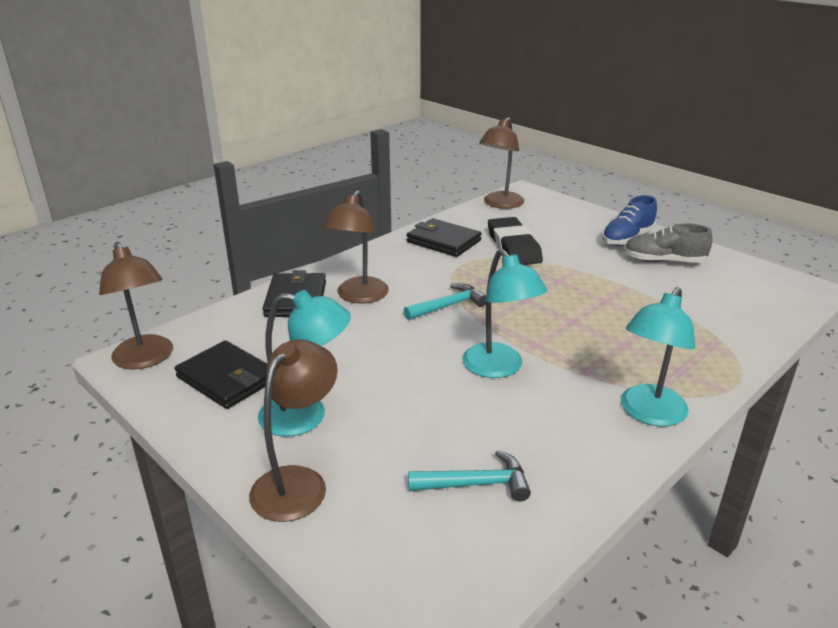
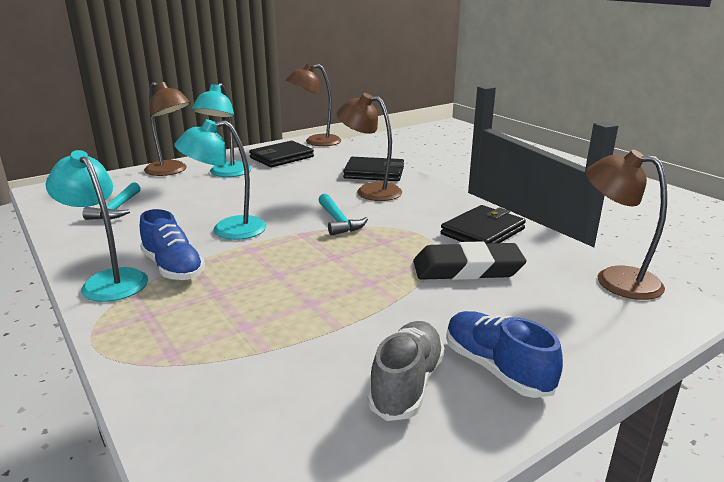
camera: 100 degrees right, 5 degrees down
(598, 381) = (173, 267): none -> blue shoe

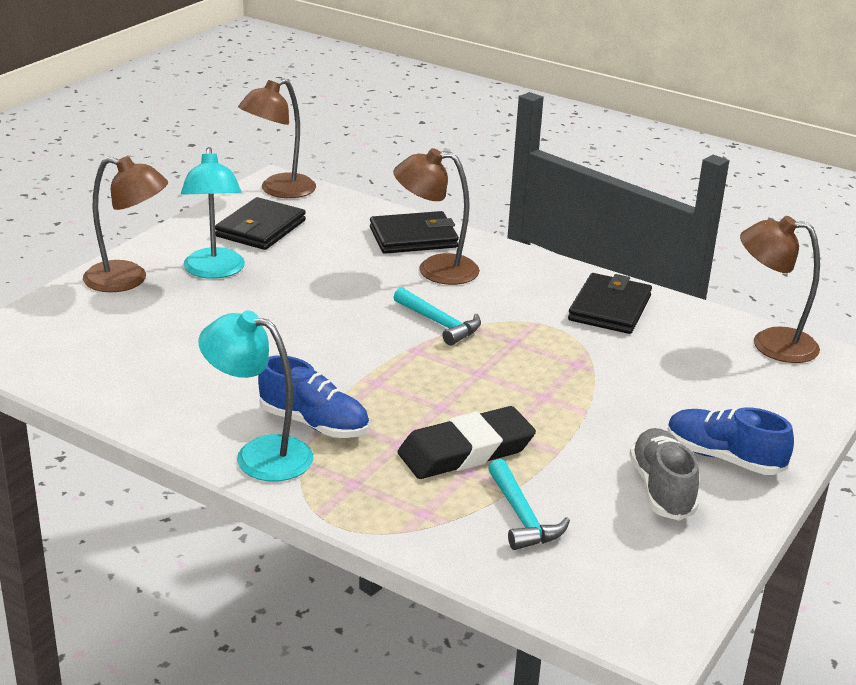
camera: 25 degrees left, 5 degrees up
(116, 209) = (134, 357): turquoise hammer -> turquoise hammer (521, 516)
(227, 230) = (320, 361): turquoise lamp -> none
(467, 269) = (627, 360): black eraser -> black eraser (466, 451)

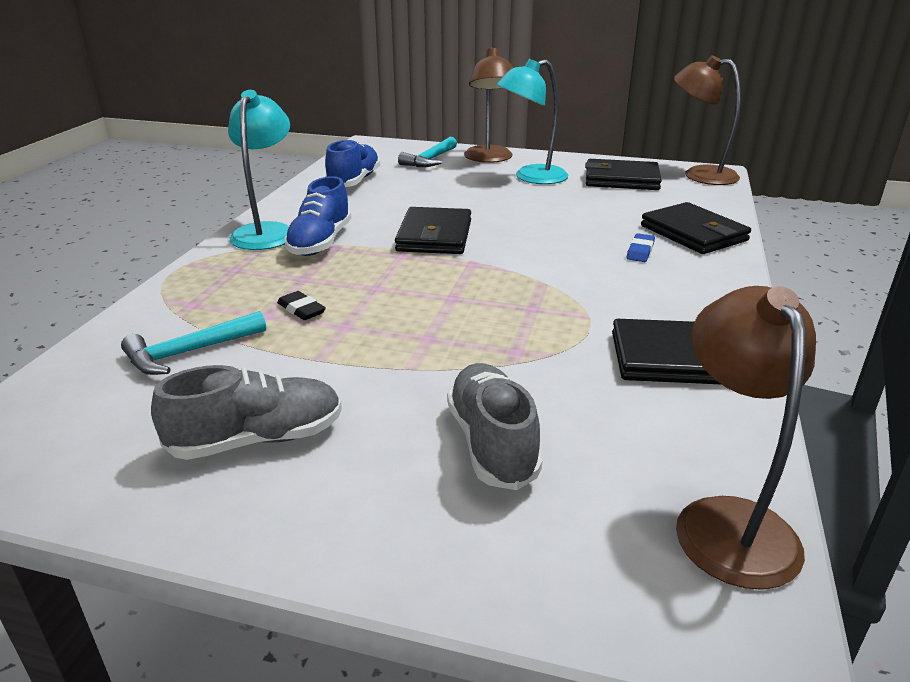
camera: 75 degrees right, 0 degrees up
(339, 356) = (435, 236): none -> black wallet
(435, 270) = (640, 251): brown lamp -> blue eraser
(439, 323) = (533, 267): turquoise hammer -> turquoise hammer (430, 160)
(466, 451) = (301, 309): black eraser -> black eraser, size x0.42
(688, 398) = (492, 443): none -> grey shoe
(723, 458) = (348, 489): blue shoe -> blue shoe (354, 181)

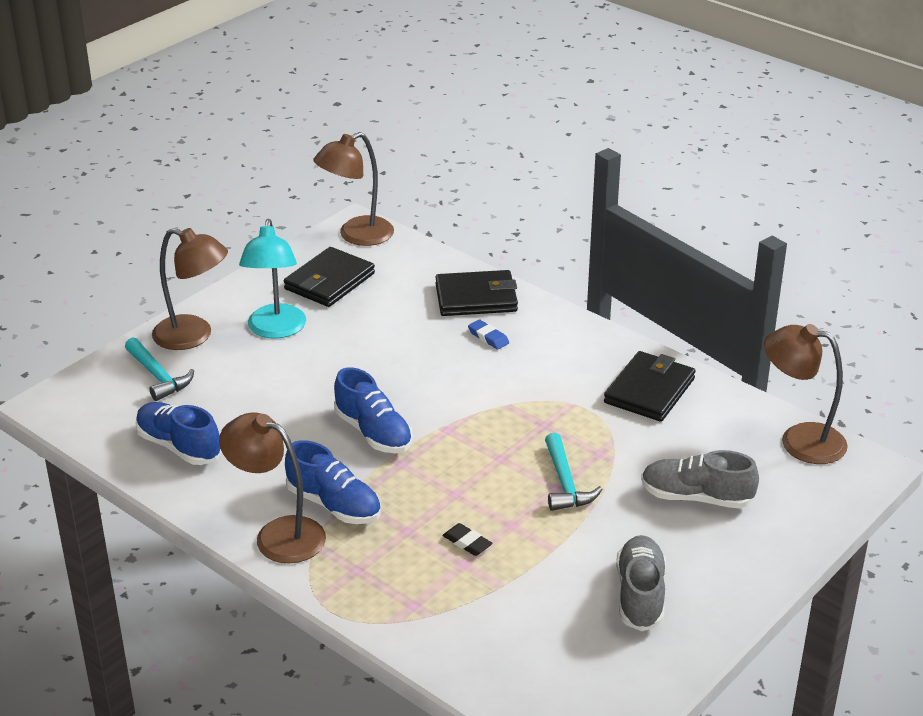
camera: 65 degrees left, 5 degrees up
(190, 352) = (501, 614): turquoise hammer -> turquoise hammer (565, 483)
(267, 231) = (278, 535): turquoise lamp -> brown lamp
(301, 309) = (467, 542): black eraser -> black eraser turned 60 degrees clockwise
(435, 236) = (373, 433): black wallet -> blue shoe

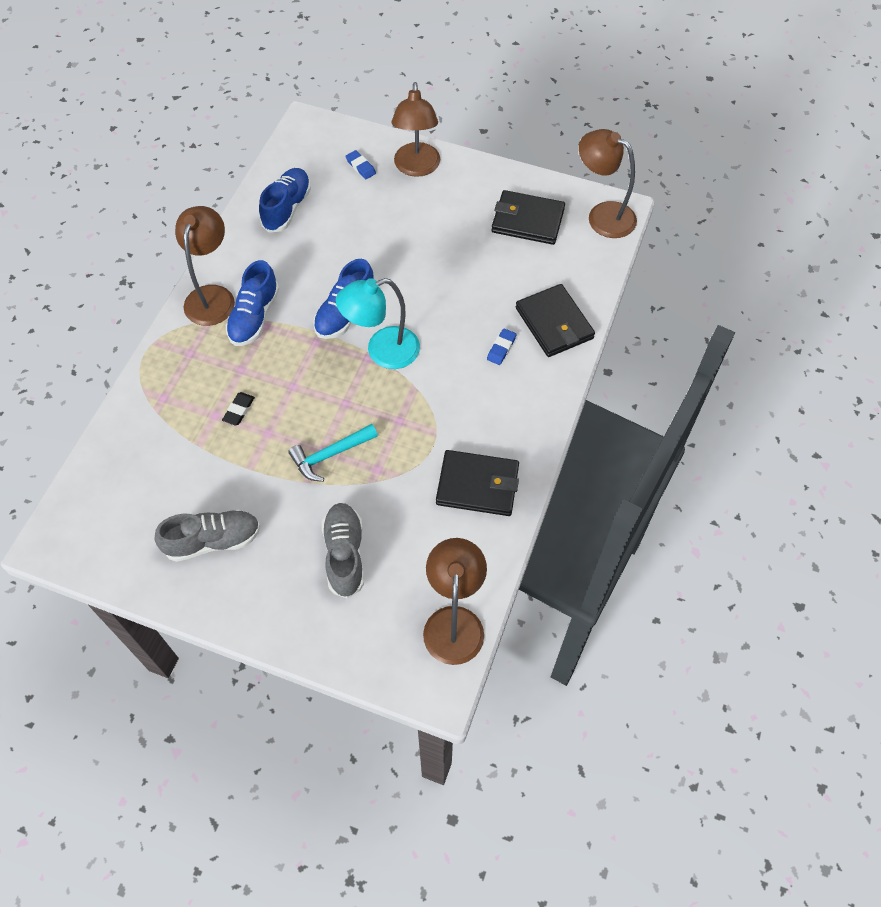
camera: 70 degrees right, 25 degrees up
(158, 376) = (360, 167): turquoise hammer -> blue eraser
(276, 330) = (447, 211): turquoise lamp -> turquoise lamp (382, 351)

